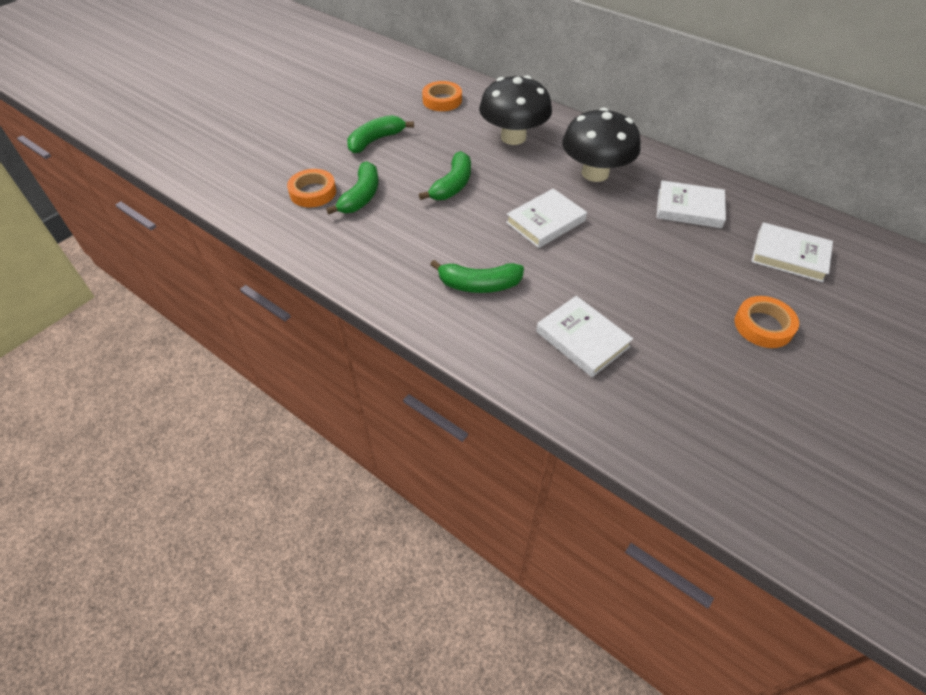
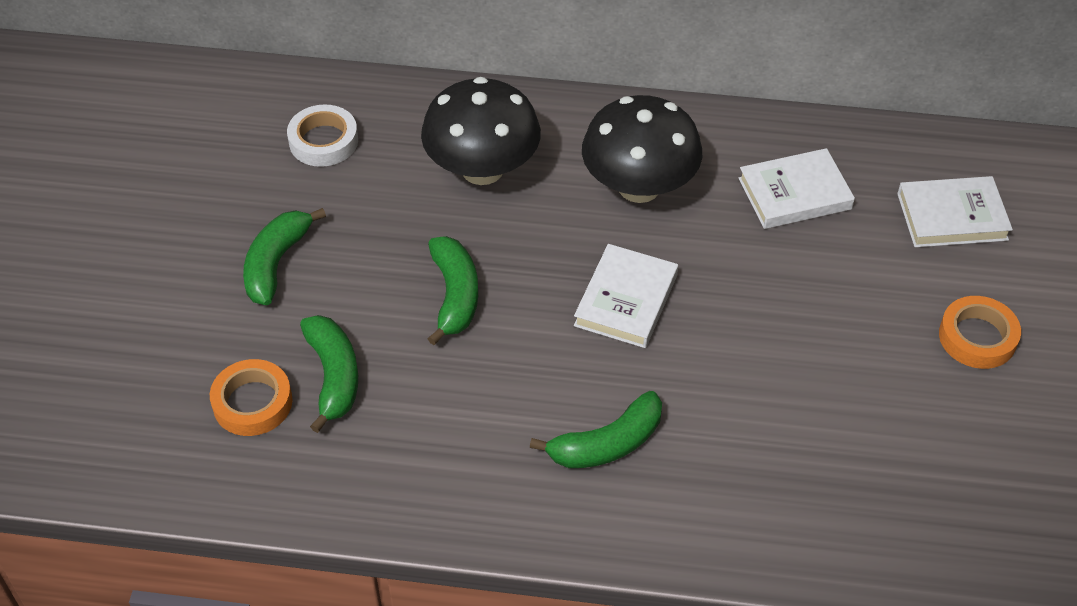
camera: 30 degrees left, 0 degrees up
(442, 100) = (323, 141): orange tape -> white tape
(582, 339) = (787, 461): white book -> none

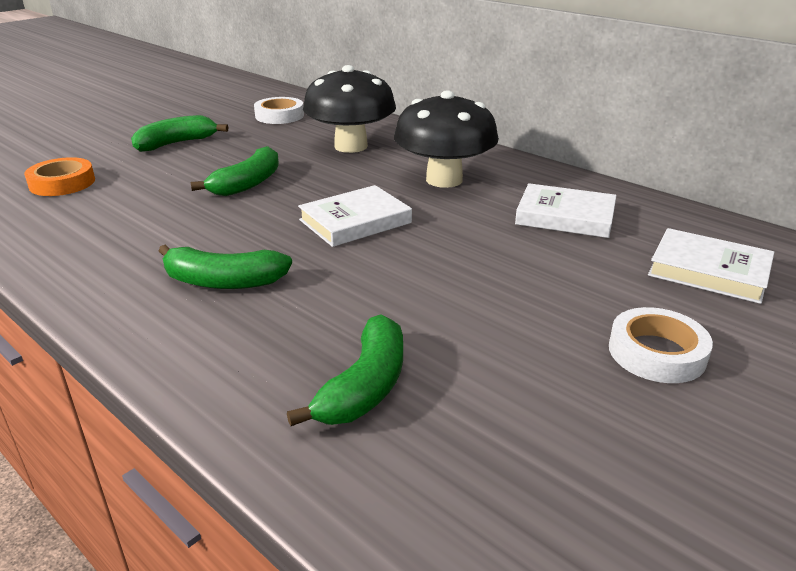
camera: 35 degrees right, 20 degrees down
(333, 376) = (121, 189): green banana -> green banana (365, 386)
(977, 337) = (656, 352): orange tape -> white tape

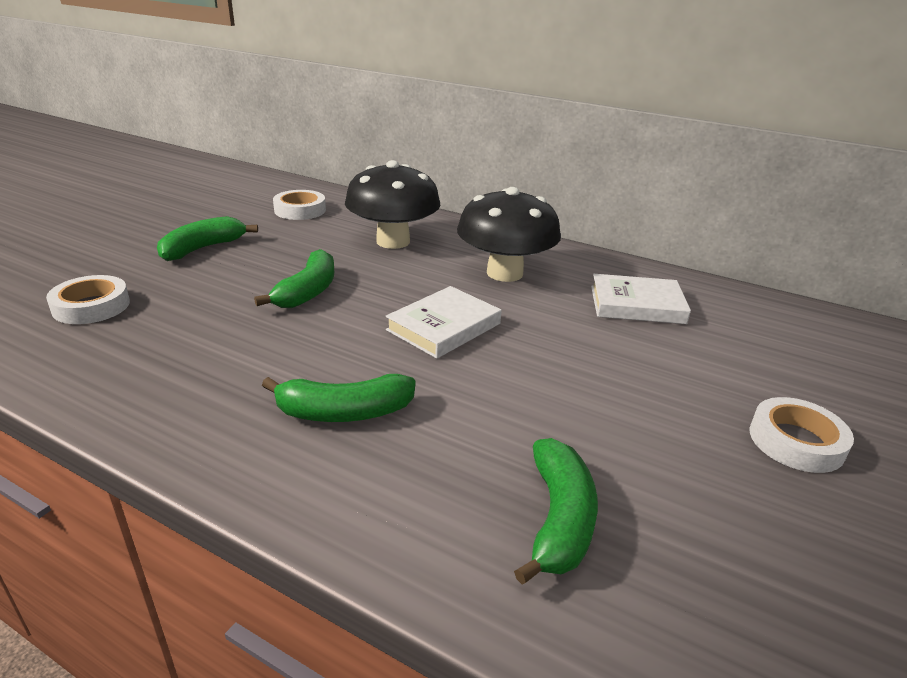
camera: 15 degrees left, 0 degrees up
(62, 183) = (91, 306): orange tape -> white tape
(709, 271) = (788, 350): white book -> none

